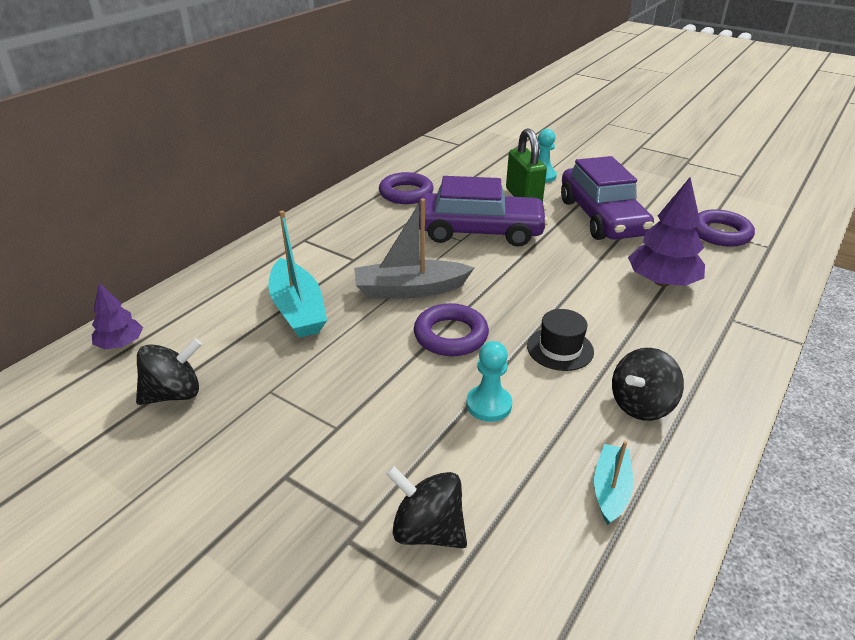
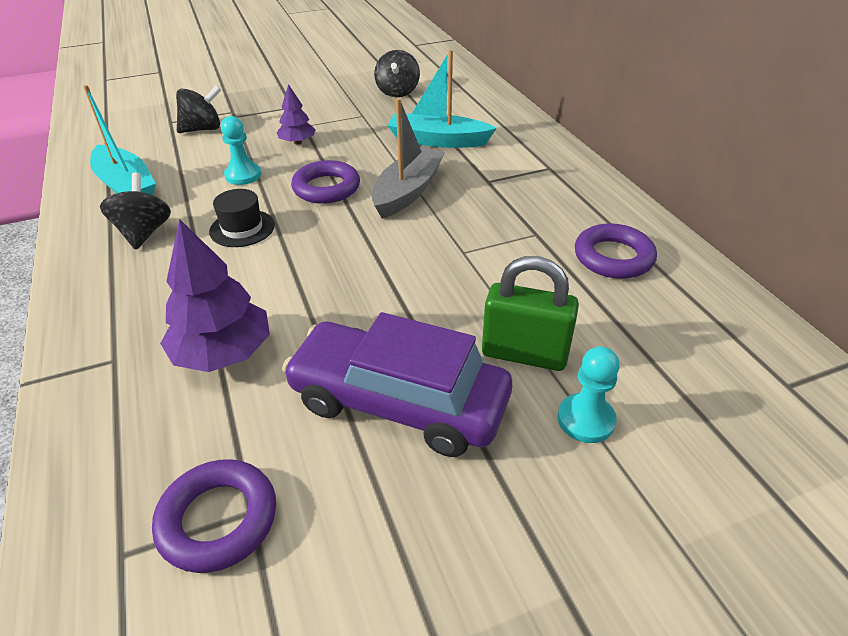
camera: 125 degrees right, 5 degrees up
(120, 344) = (467, 85): purple tree -> purple tree (297, 142)
(479, 231) = (468, 272): purple car -> none
(610, 489) = (126, 186): turquoise boat -> turquoise boat, size x1.73

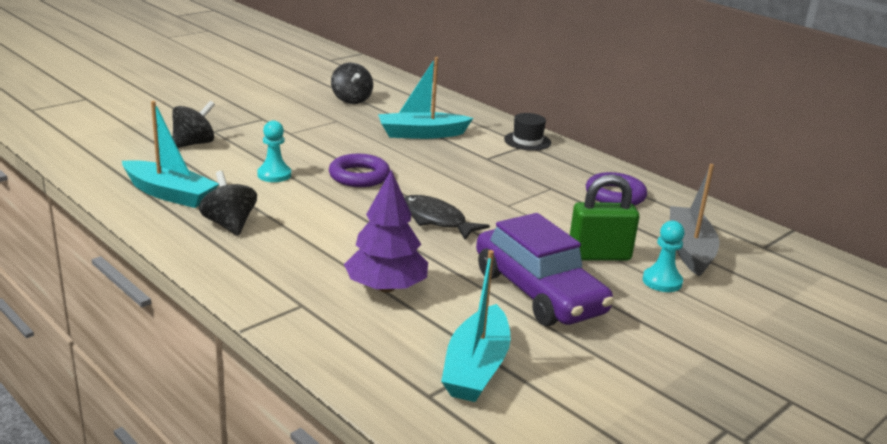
camera: 25 degrees left, 15 degrees down
(218, 519) = (476, 367): purple ring -> turquoise boat
(242, 228) = (315, 211): black hat -> black hat (527, 141)
(297, 142) = (298, 146): purple tree -> none
(361, 261) = (436, 220): none -> black fish
(398, 402) = (538, 292): purple car -> purple car turned 120 degrees counterclockwise
(408, 191) = (430, 171): grey boat -> grey boat (689, 249)

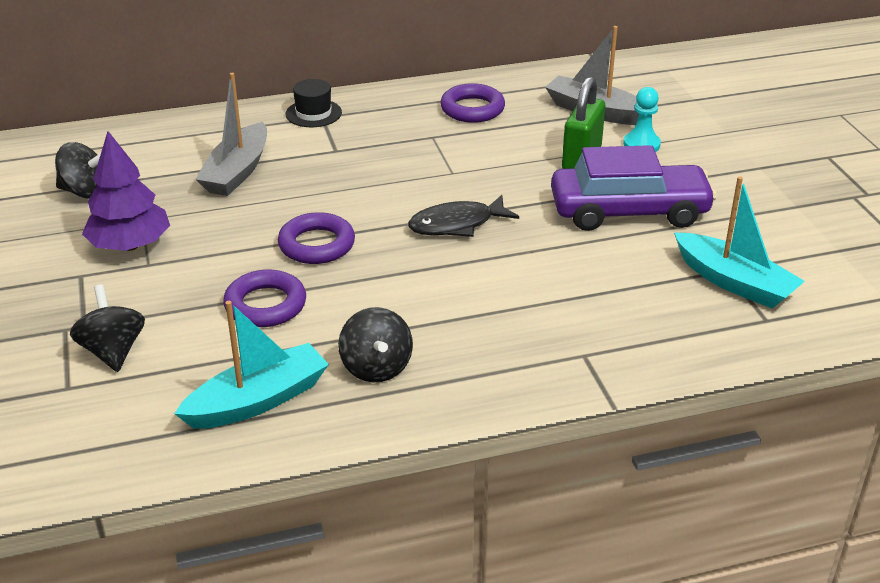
camera: 60 degrees left, 10 degrees up
(229, 224) = (376, 367): black spinning top -> black spinning top turned 105 degrees counterclockwise
(274, 175) = (265, 305): turquoise pawn -> purple ring
(386, 287) = (577, 293): purple tree -> purple tree (130, 245)
(421, 134) = (237, 172): turquoise boat -> grey boat

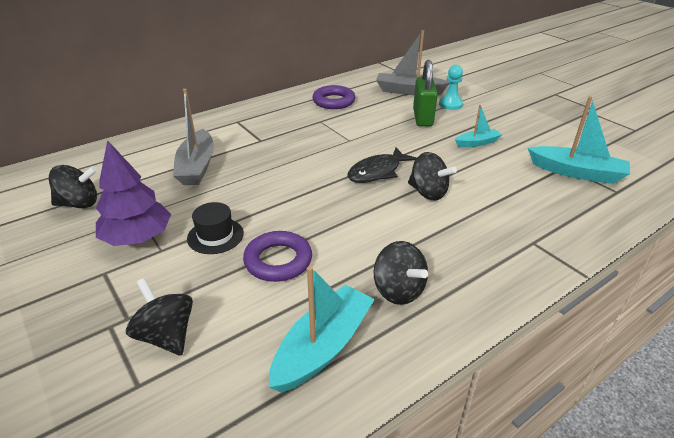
camera: 20 degrees left, 0 degrees up
(313, 113) = (230, 120): black hat -> black hat (215, 236)
(317, 245) = (289, 206): purple ring -> none
(501, 265) = (428, 193): none -> black spinning top
(629, 211) = (477, 143): purple car -> turquoise boat

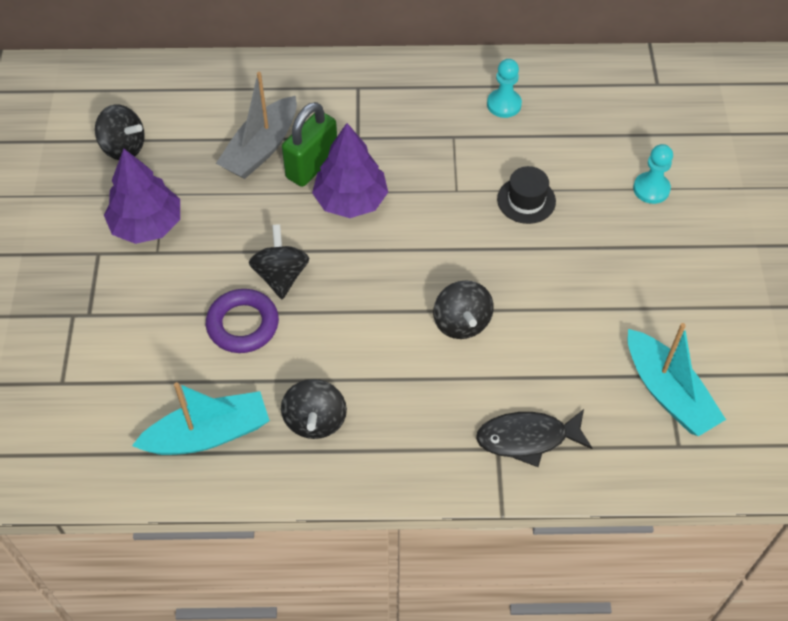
camera: 35 degrees right, 20 degrees up
(166, 335) = (105, 350): black spinning top -> black spinning top (281, 275)
(215, 236) = (212, 261): black hat -> black hat (526, 200)
(288, 167) = (351, 200): none -> purple tree
(333, 101) = (504, 104): purple ring -> turquoise pawn
(377, 172) = (438, 261): black fish -> black fish (527, 438)
(408, 91) = (623, 132): grey boat -> none
(422, 118) = (585, 196): green padlock -> green padlock (312, 166)
(477, 143) = (604, 278): turquoise boat -> none

